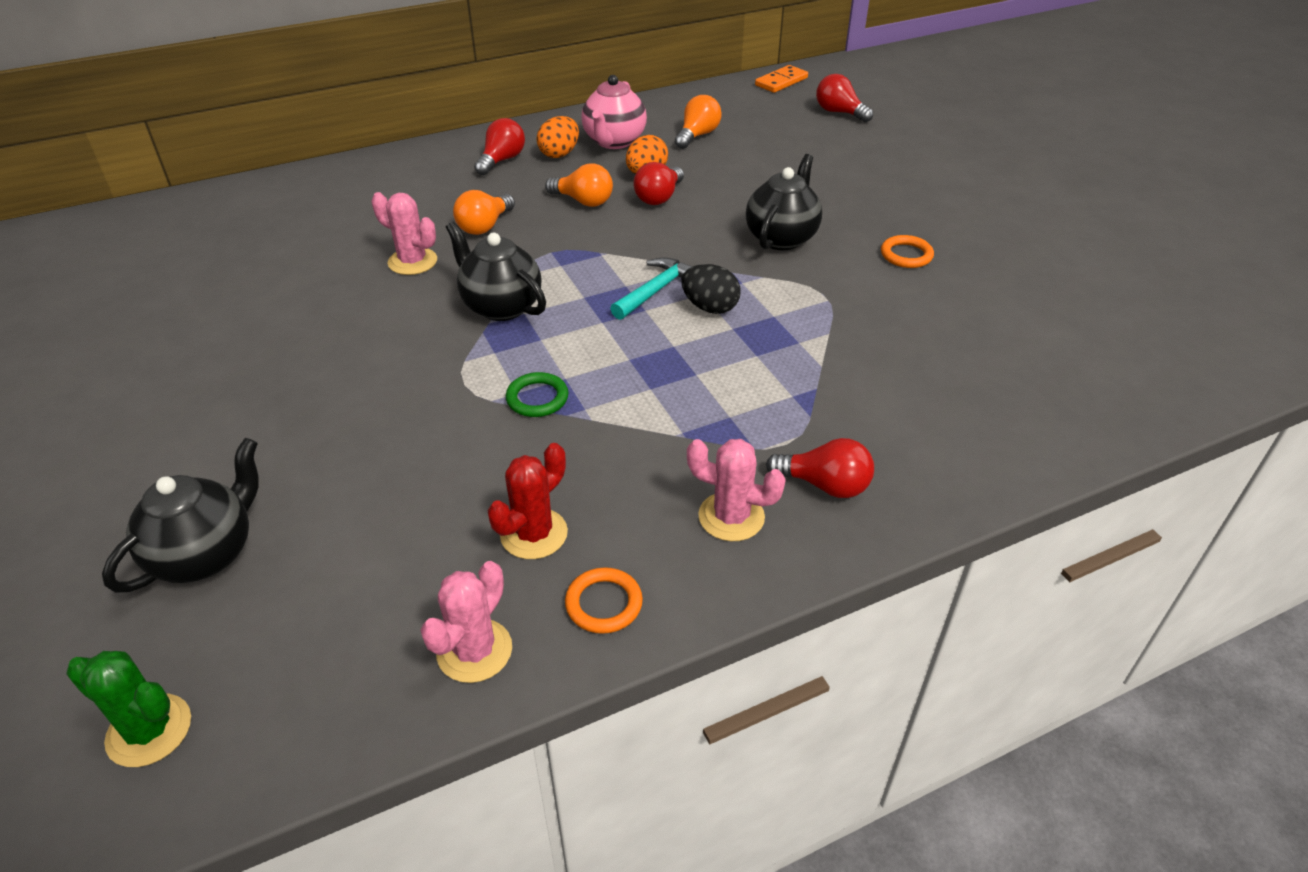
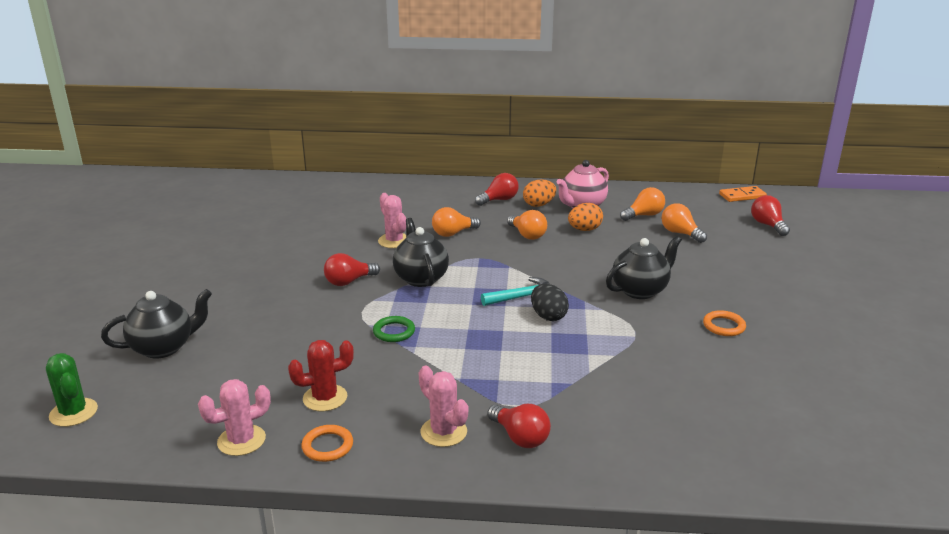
camera: 30 degrees right, 15 degrees down
(659, 197) = (579, 245): red light bulb -> red light bulb (349, 281)
(758, 148) = (680, 233): none -> orange light bulb

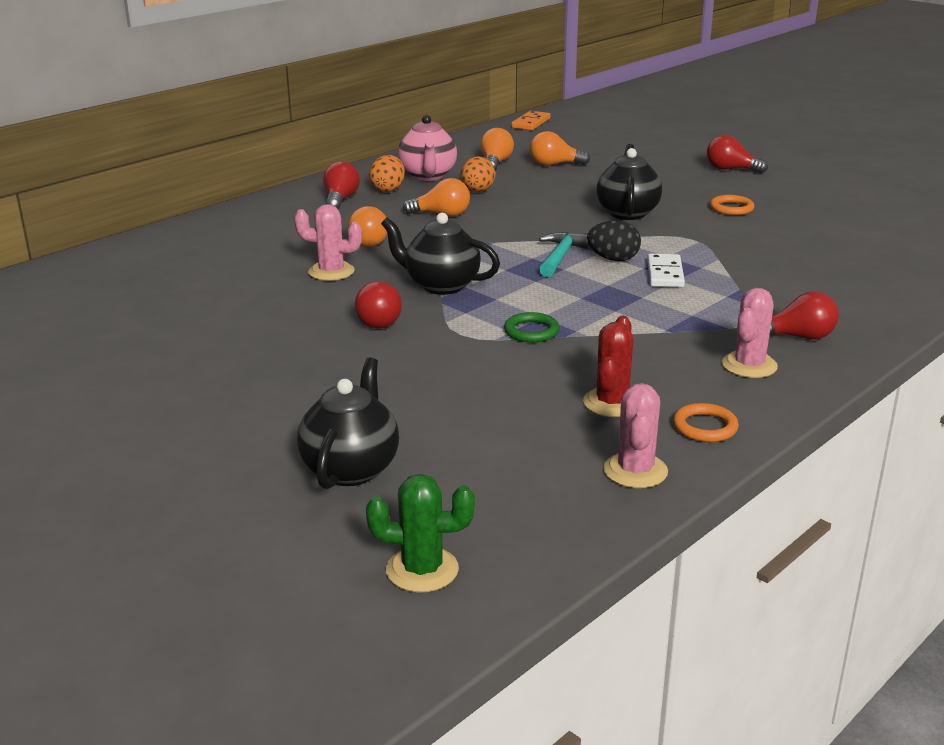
camera: 50 degrees left, 0 degrees up
(443, 432) = (749, 365): pink cactus -> pink cactus turned 60 degrees counterclockwise
(553, 344) = (665, 274): none -> white domino
(768, 225) = (597, 136): red light bulb -> red light bulb (730, 169)

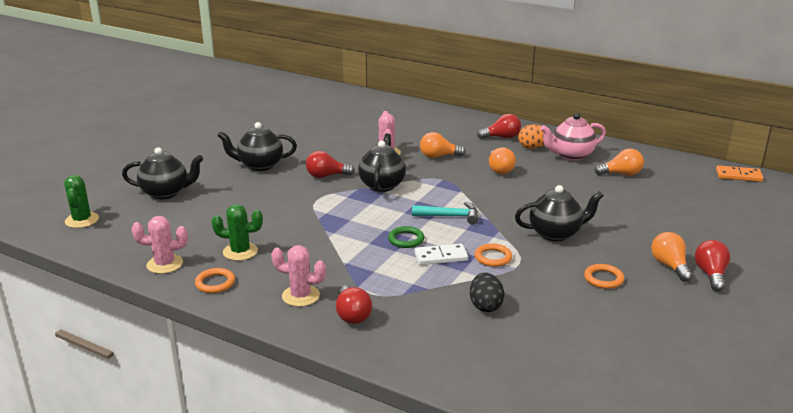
camera: 75 degrees right, 0 degrees up
(296, 372) = (260, 165): none -> black teapot
(477, 191) = (554, 175): orange egg -> none
(531, 331) = (327, 219): green ring -> green ring (406, 239)
(554, 164) = (641, 195): orange light bulb -> orange light bulb (670, 266)
(612, 403) = (240, 251): red cactus -> green cactus
(613, 259) = (457, 235): black egg -> black egg (485, 306)
(674, 248) = (493, 257): none -> orange ring

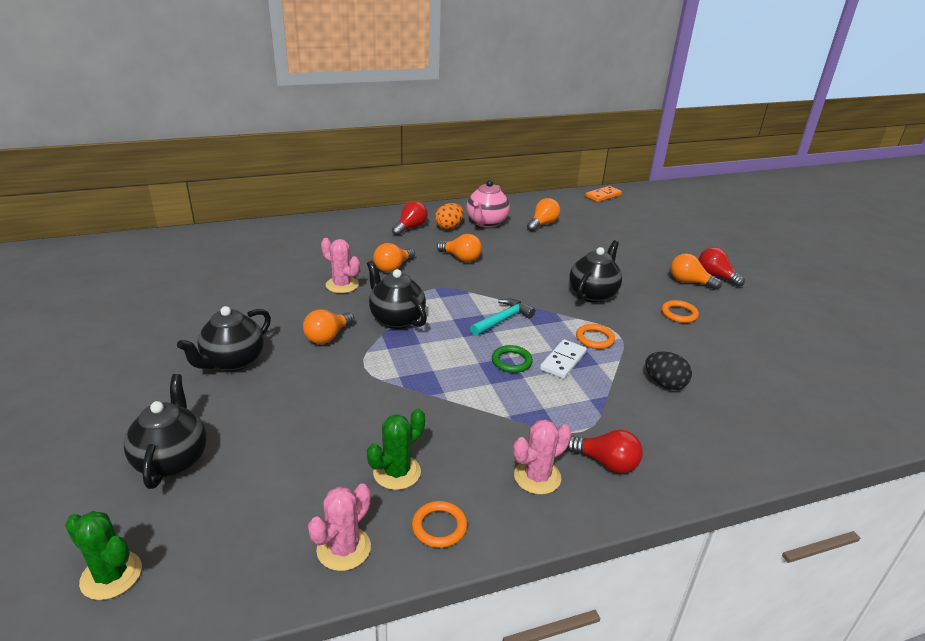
camera: 50 degrees left, 5 degrees up
(166, 193) = (172, 460): black teapot -> black teapot turned 45 degrees counterclockwise
(326, 176) = (328, 337): red light bulb -> orange light bulb

